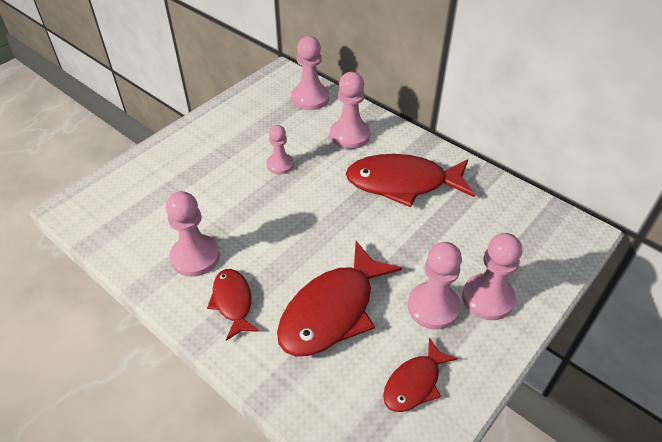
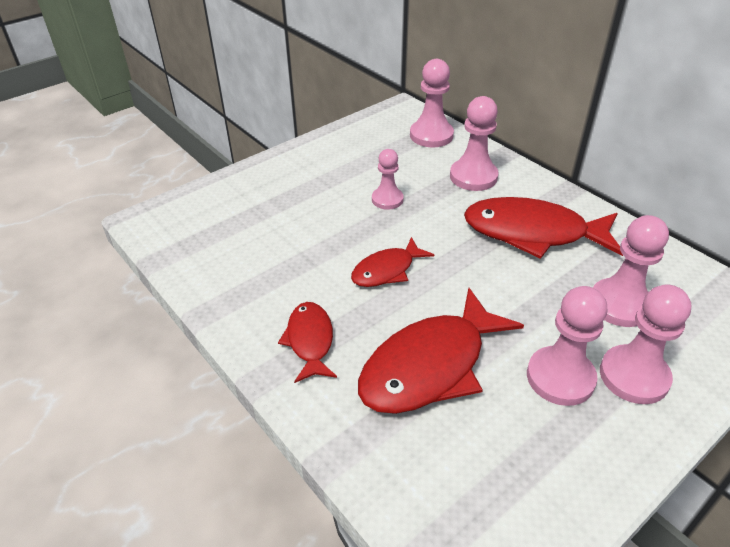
camera: 10 degrees right, 5 degrees down
(195, 257) = (274, 286): pink pawn -> pink pawn (620, 304)
(415, 383) = (528, 468): red fish -> red fish (387, 270)

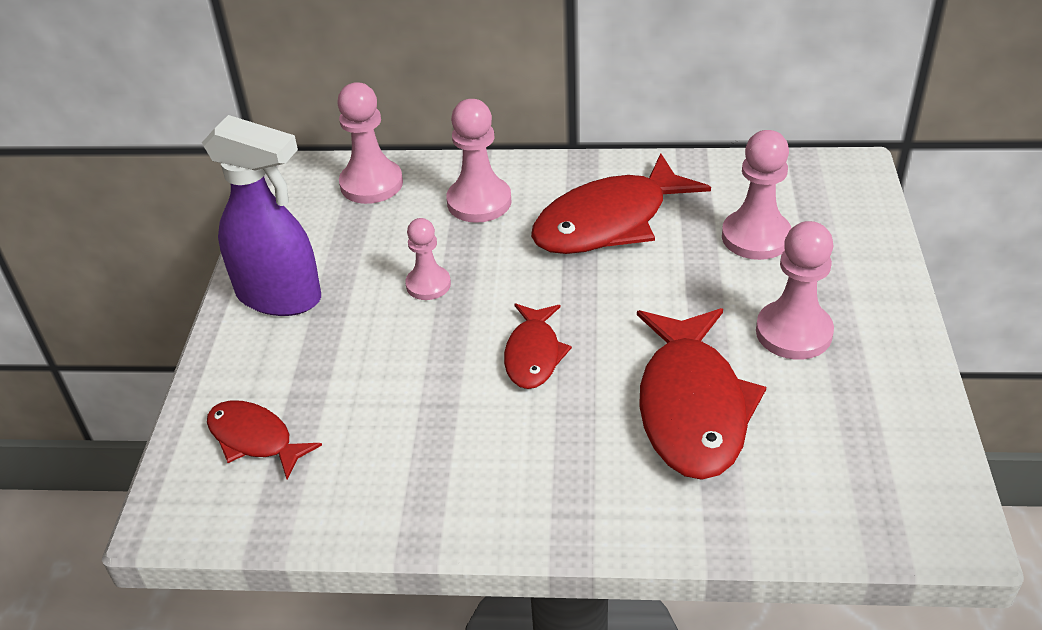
camera: 45 degrees left, 0 degrees up
(310, 341) = (563, 475): red fish -> red fish (255, 439)
(315, 160) = (280, 296): none -> purple spray bottle
(634, 376) = (837, 289): pink pawn -> none

